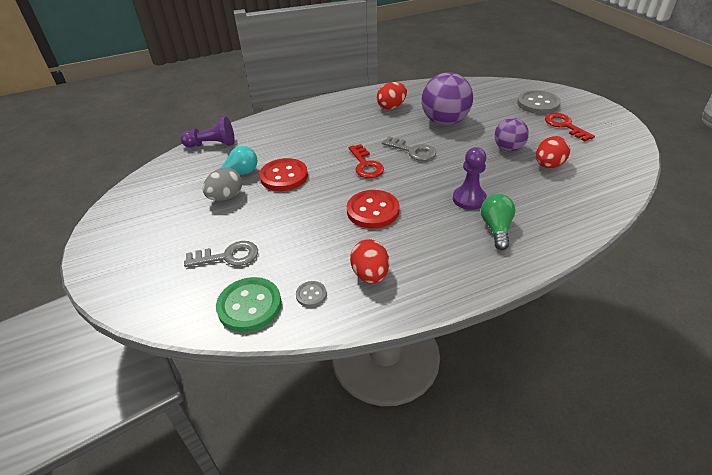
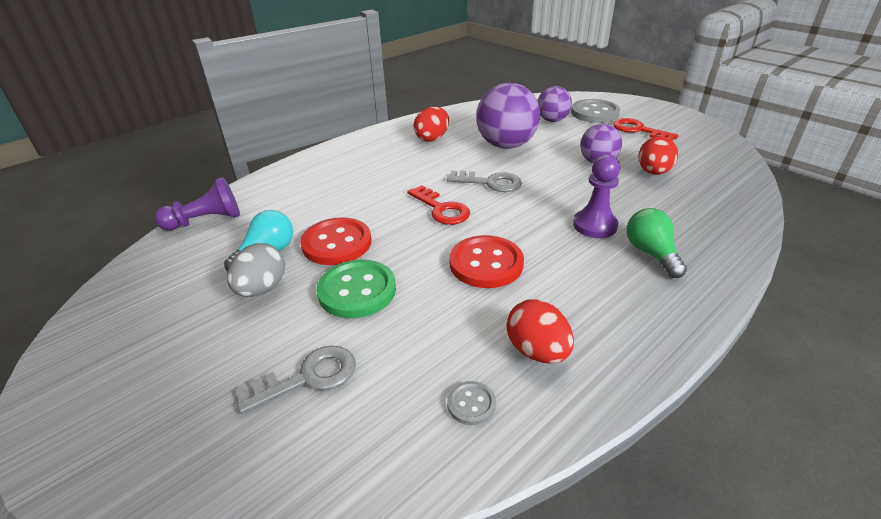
camera: 20 degrees left, 5 degrees down
(249, 306) = (384, 450): green button -> green button (357, 291)
(496, 105) = (552, 120): none -> purple ball

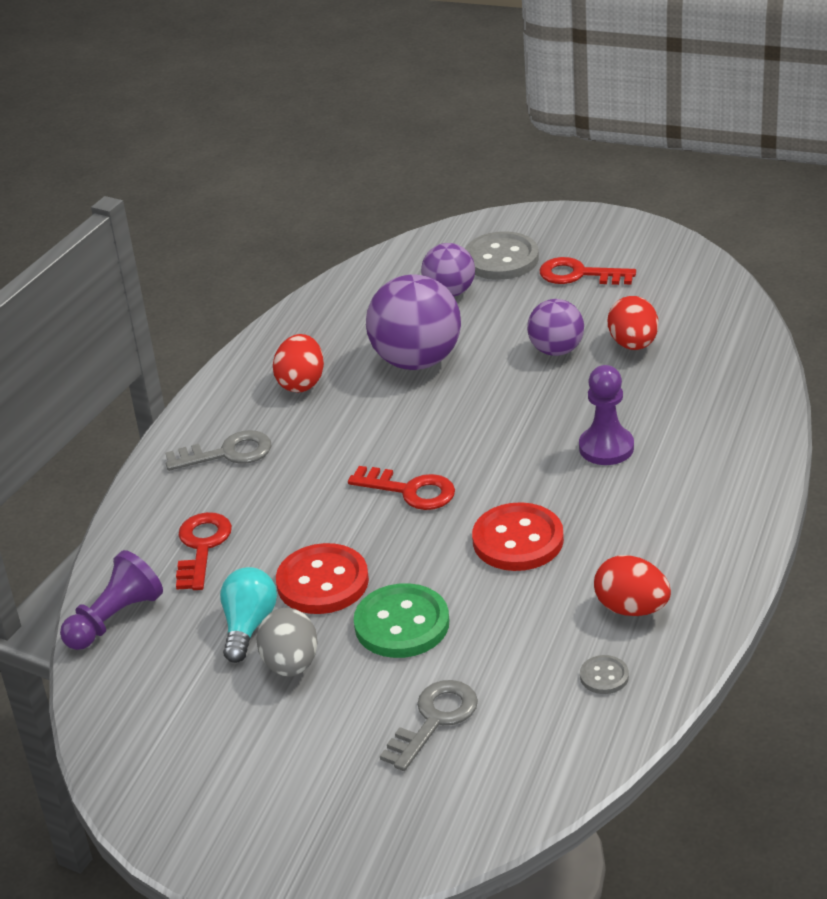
camera: 25 degrees left, 0 degrees up
(294, 199) = (202, 547): none -> red key
(490, 183) = (441, 430): grey key -> grey key (227, 453)
(651, 254) = (684, 462): green light bulb -> none

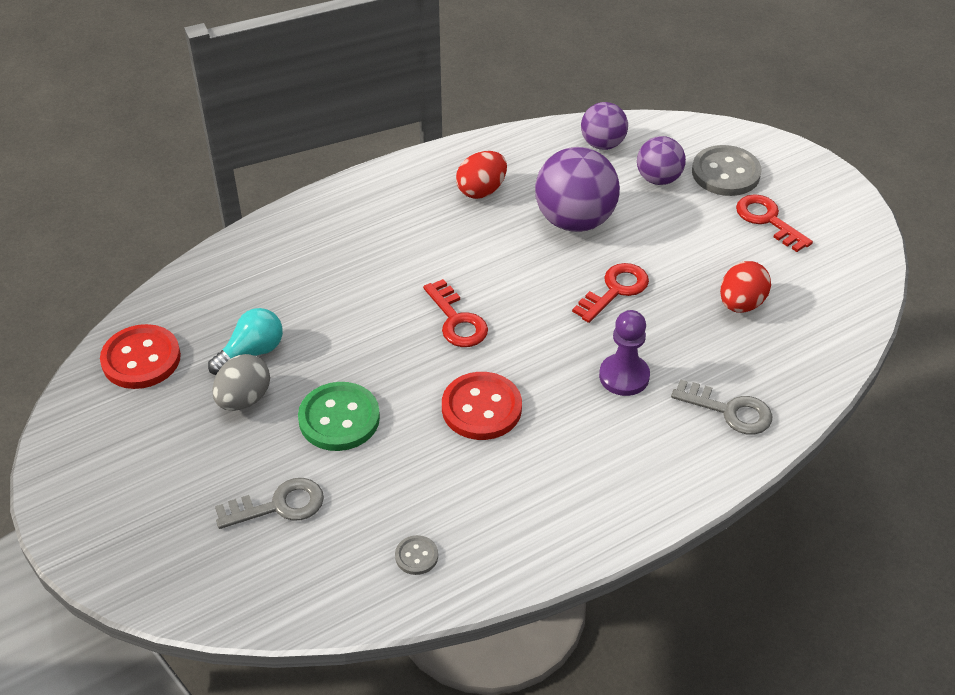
camera: 35 degrees right, 10 degrees up
(115, 619) = (187, 292): purple pawn -> none
(202, 547) = (289, 275): red key -> red key (615, 290)
(227, 453) = (379, 215): grey key -> grey key (729, 411)
(322, 582) = (328, 352): red button -> red button (141, 359)
(556, 350) = (679, 273): purple ball -> purple ball (602, 144)
(631, 608) = (494, 517): red egg -> none

